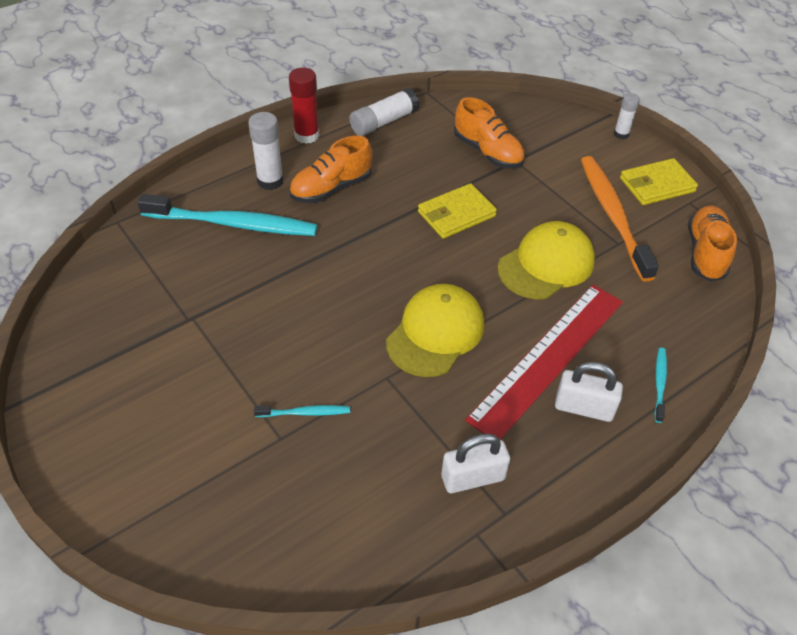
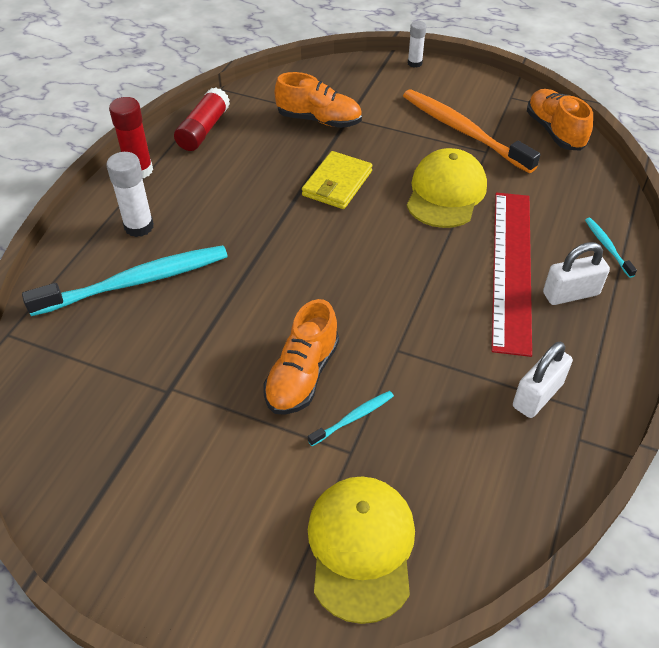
camera: 30 degrees left, 0 degrees up
(331, 188) = (205, 208): orange shoe -> orange shoe (302, 375)
(384, 122) = (204, 130): white glue stick -> red glue stick
(435, 333) = (406, 291): yellow cap -> yellow cap (361, 547)
(656, 185) = (475, 93): yellow wallet -> none

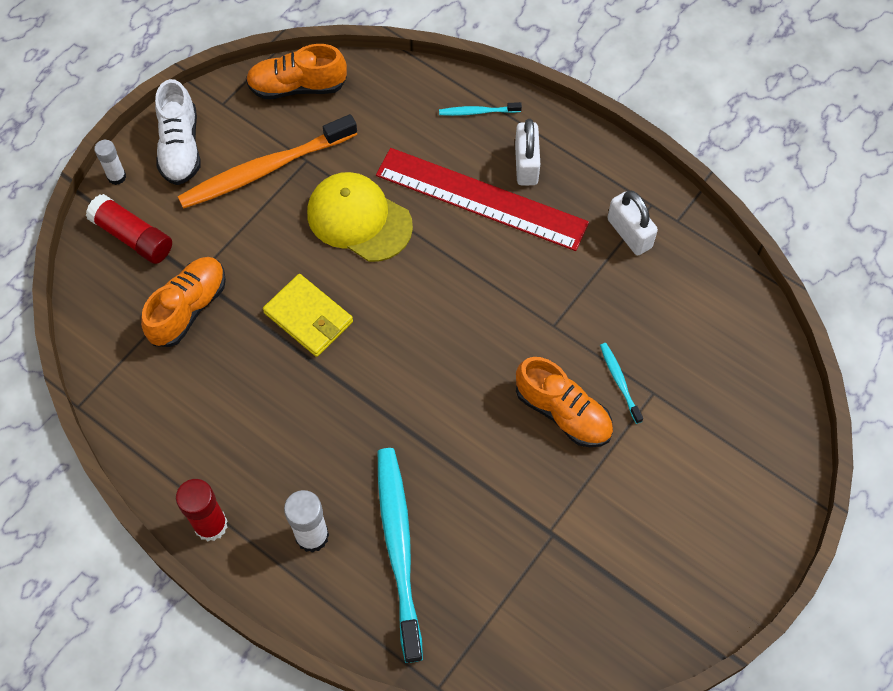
camera: 75 degrees left, 15 degrees up
(204, 130) = (158, 440): red glue stick -> red glue stick (132, 236)
(361, 547) = (741, 407): yellow cap -> none
(458, 86) = (180, 147): none -> white shoe

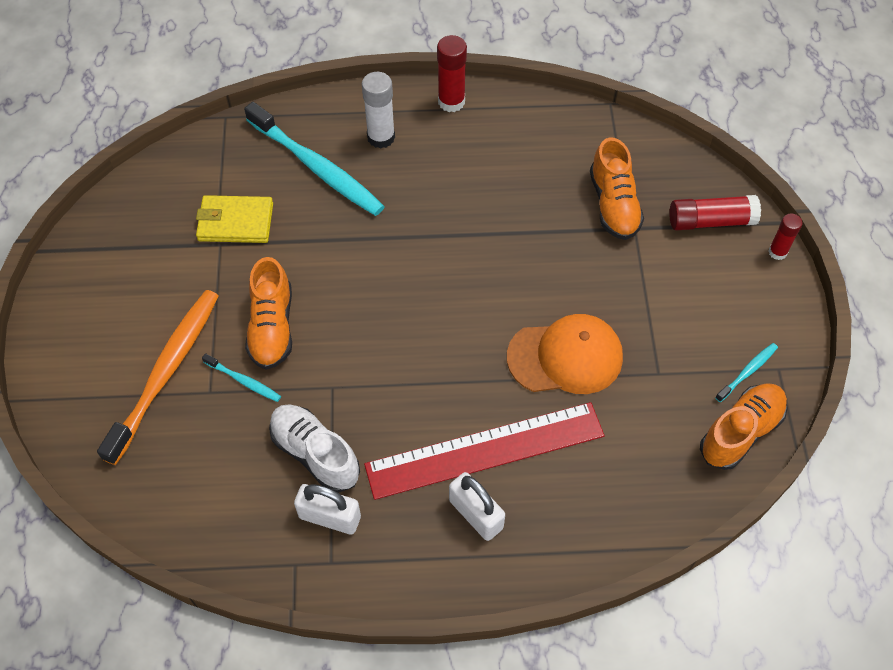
camera: 140 degrees right, 5 degrees down
(116, 177) = (777, 252): white glue stick -> red glue stick
(180, 147) = (763, 308): white shoe -> white shoe (315, 454)
(265, 169) = (680, 340): orange toothbrush -> orange toothbrush (166, 372)
(308, 317) = (524, 259): yellow wallet -> yellow wallet (235, 222)
(359, 219) = (565, 357): yellow cap -> orange cap
(477, 112) = (566, 534): turquoise toothbrush -> turquoise toothbrush (747, 372)
(562, 412) = (272, 327): orange shoe -> orange shoe turned 90 degrees counterclockwise

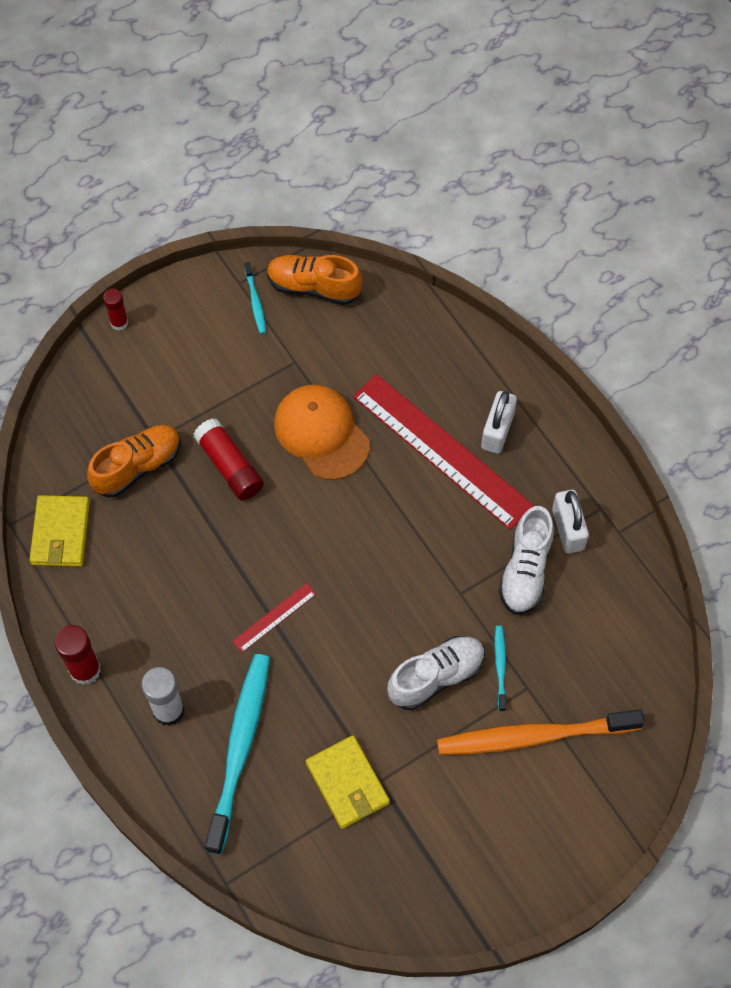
camera: 120 degrees left, 5 degrees up
(272, 327) = (436, 677): orange shoe -> white shoe
(408, 238) = (274, 617): none -> red ruler
(581, 130) = (60, 533): none -> yellow wallet
(711, 221) = (113, 384): red glue stick -> red glue stick (229, 466)
(747, 372) = (255, 302): turquoise toothbrush -> turquoise toothbrush turned 120 degrees counterclockwise

